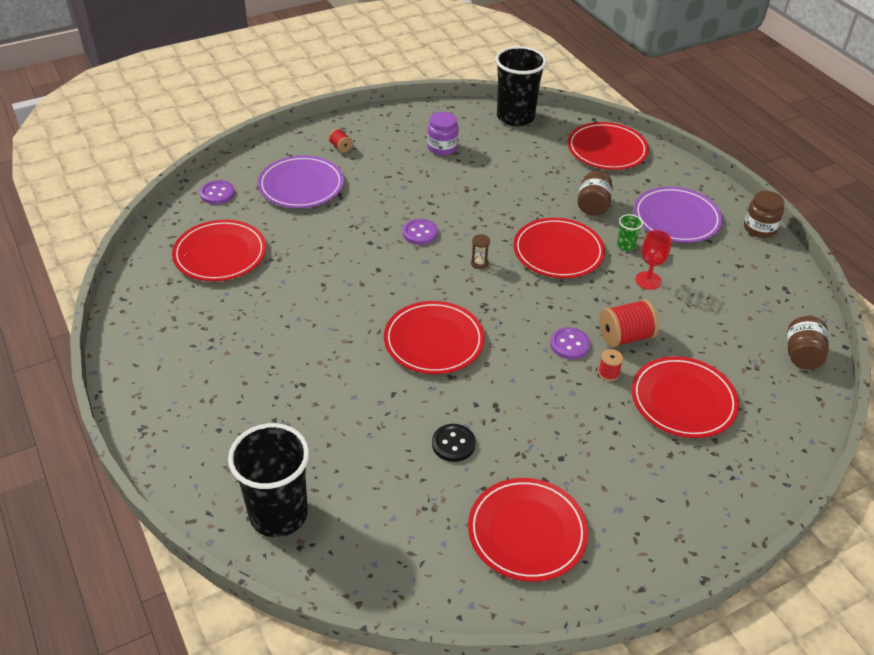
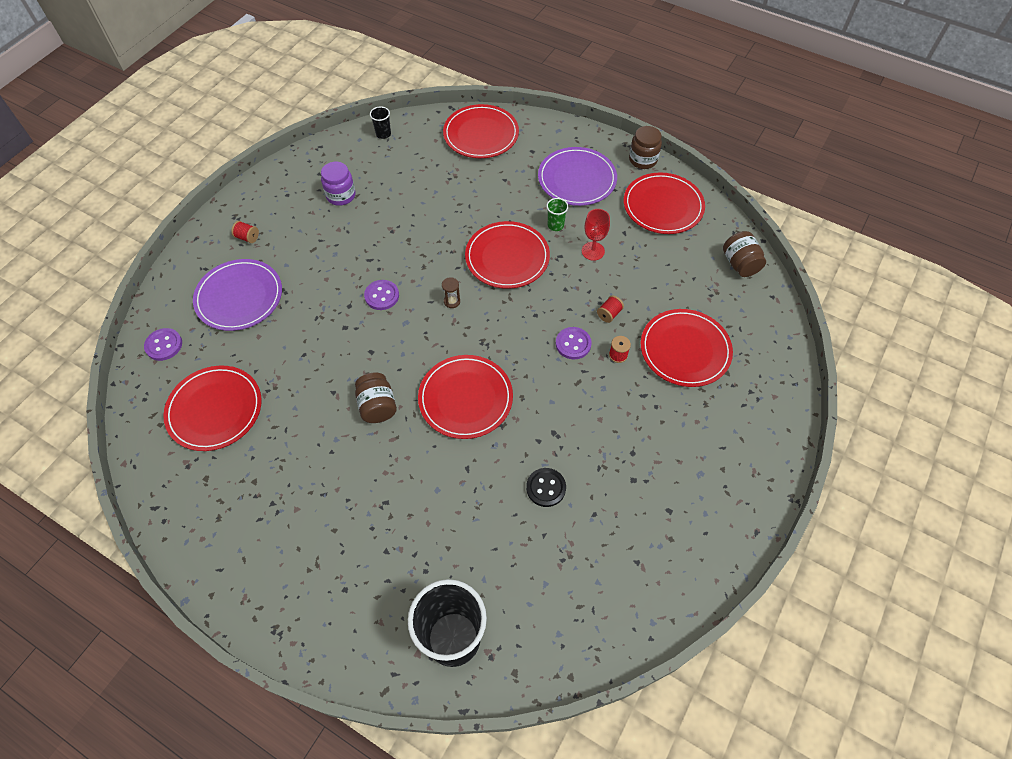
camera: 30 degrees left, 15 degrees up
(515, 117) = (383, 134): black cup -> black cup, size x0.41
(527, 532) = (650, 533): red plate -> red plate (663, 206)
(593, 206) = (506, 197): brown jar -> brown jar (377, 406)
(625, 337) = (609, 314): red spool -> red spool, size x0.52

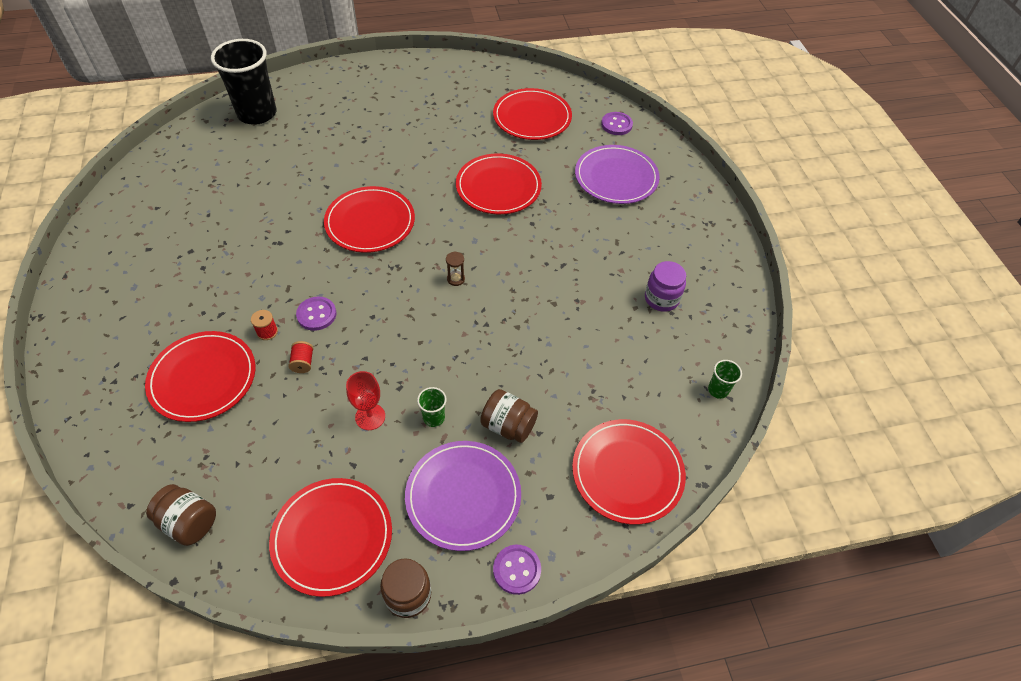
camera: 135 degrees right, 5 degrees down
(247, 237) = (676, 216): red spool -> none
(377, 406) = (429, 180): brown jar -> brown jar (508, 425)
(382, 296) = (517, 246): purple button -> purple button (517, 570)
(383, 134) = (718, 390): black cup -> green cup
(507, 257) = (448, 349): red plate -> red plate (498, 187)
(546, 488) = (257, 208): black button -> none

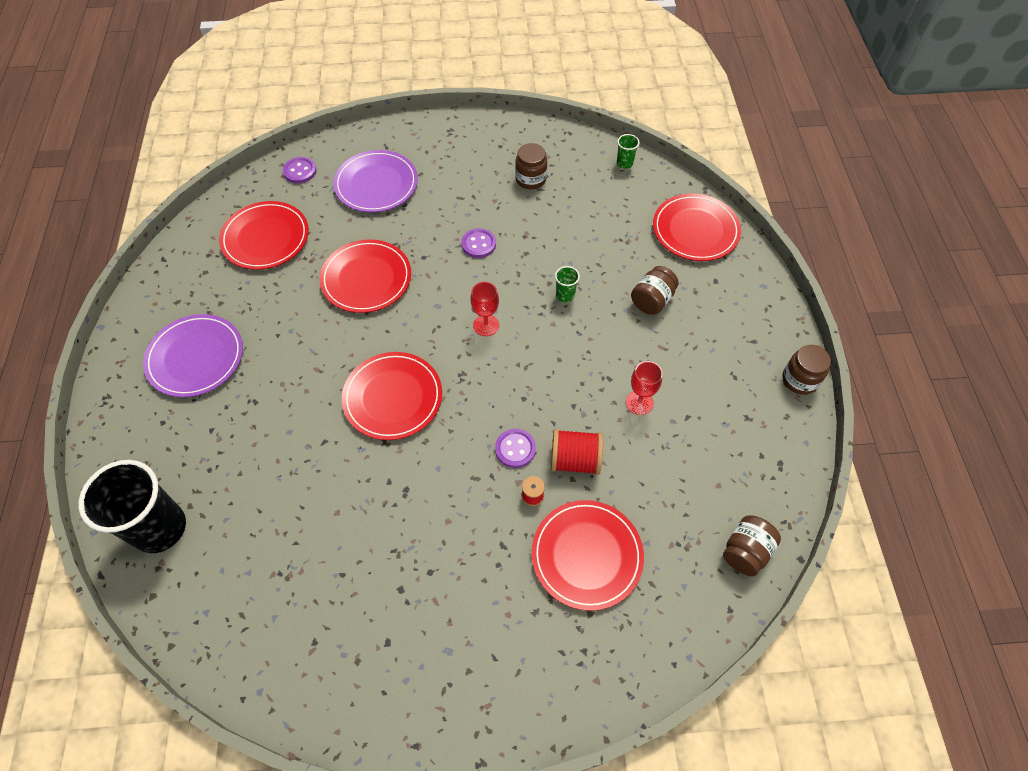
camera: 80 degrees left, 5 degrees up
(303, 363) = (575, 460): red spool -> red spool, size x1.92
(332, 537) = (755, 433): red plate -> none
(434, 418) = (642, 353): green cup -> green cup (565, 295)
(456, 279) = (486, 325): brown hourglass -> red goblet
(463, 496) = (716, 337): purple plate -> purple plate (195, 358)
(517, 570) = (775, 308): purple button -> purple button (478, 244)
(661, 299) = (530, 179): purple jar -> brown jar

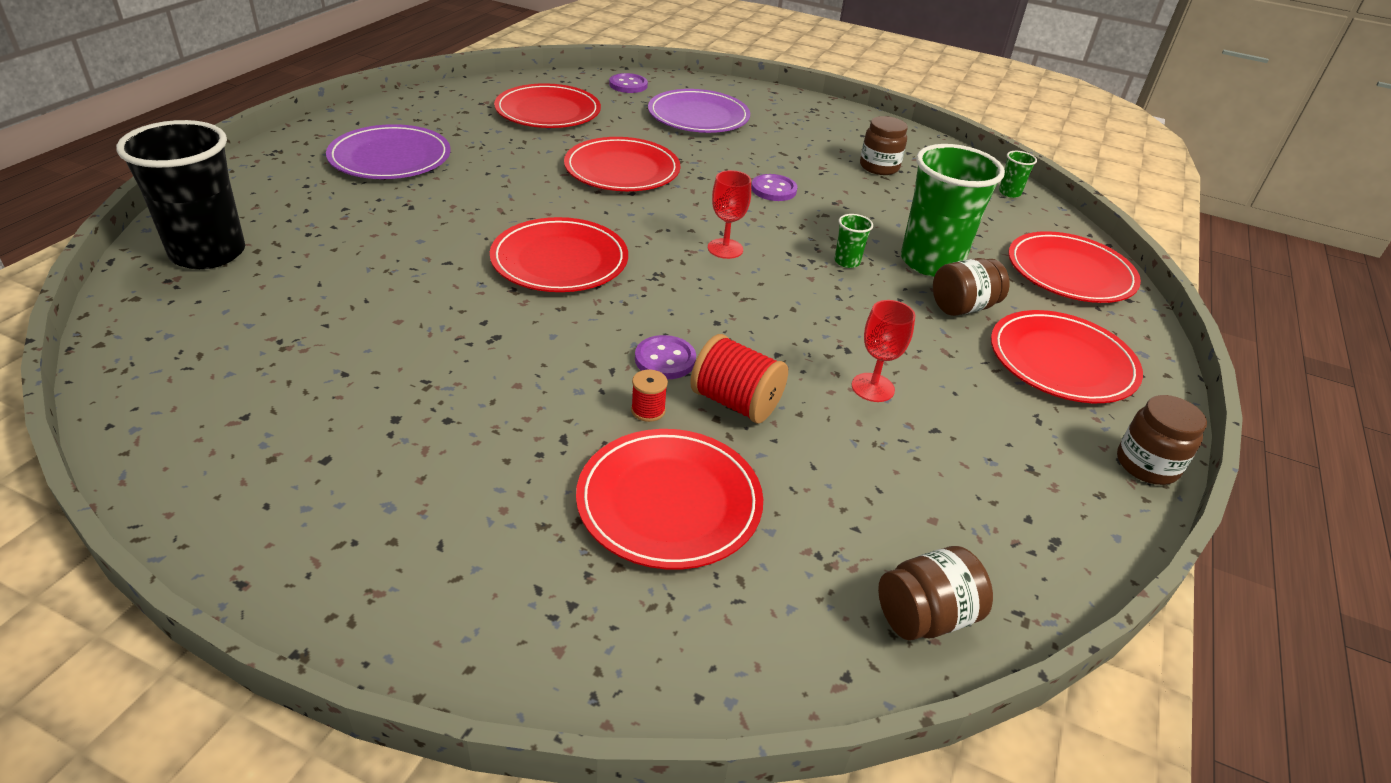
camera: 25 degrees right, 20 degrees down
(613, 267) = (931, 262): none -> green cup
(725, 319) = (1062, 361): none -> red plate

